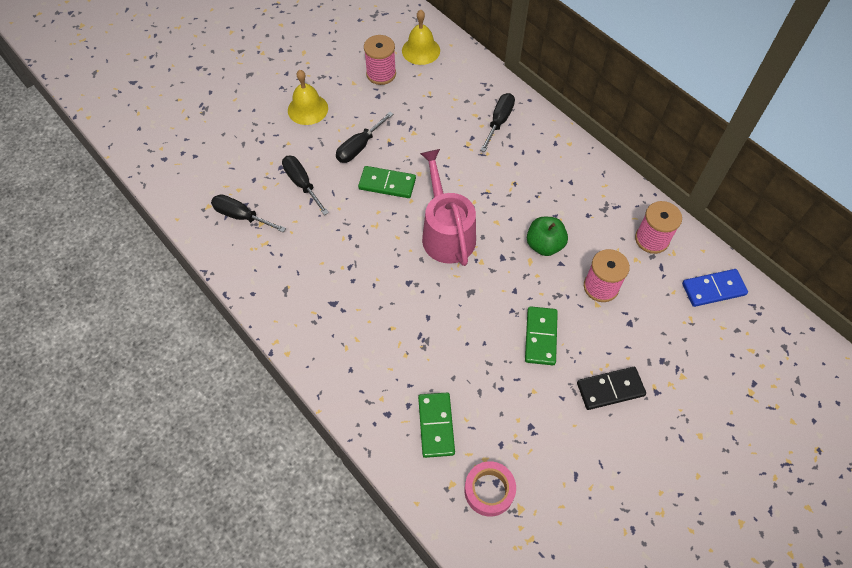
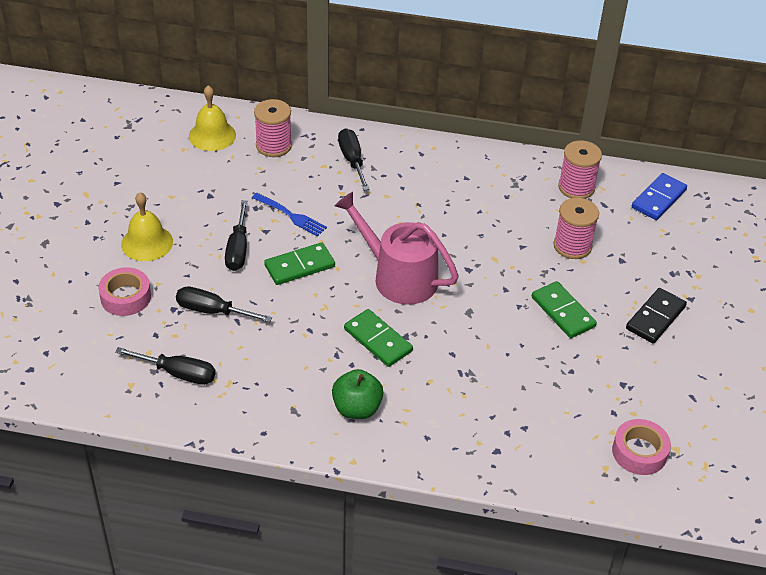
camera: 40 degrees left, 15 degrees down
(241, 216) = (178, 373): black screwdriver -> black screwdriver turned 150 degrees counterclockwise
(260, 141) = (125, 297): none -> pink tape
(381, 74) = (192, 175): pink spool -> pink spool (273, 146)
(416, 141) = (290, 215): none -> blue fork
(436, 425) = (547, 433): green domino -> green domino (378, 340)
(544, 245) = (494, 239): green apple -> green apple (357, 408)

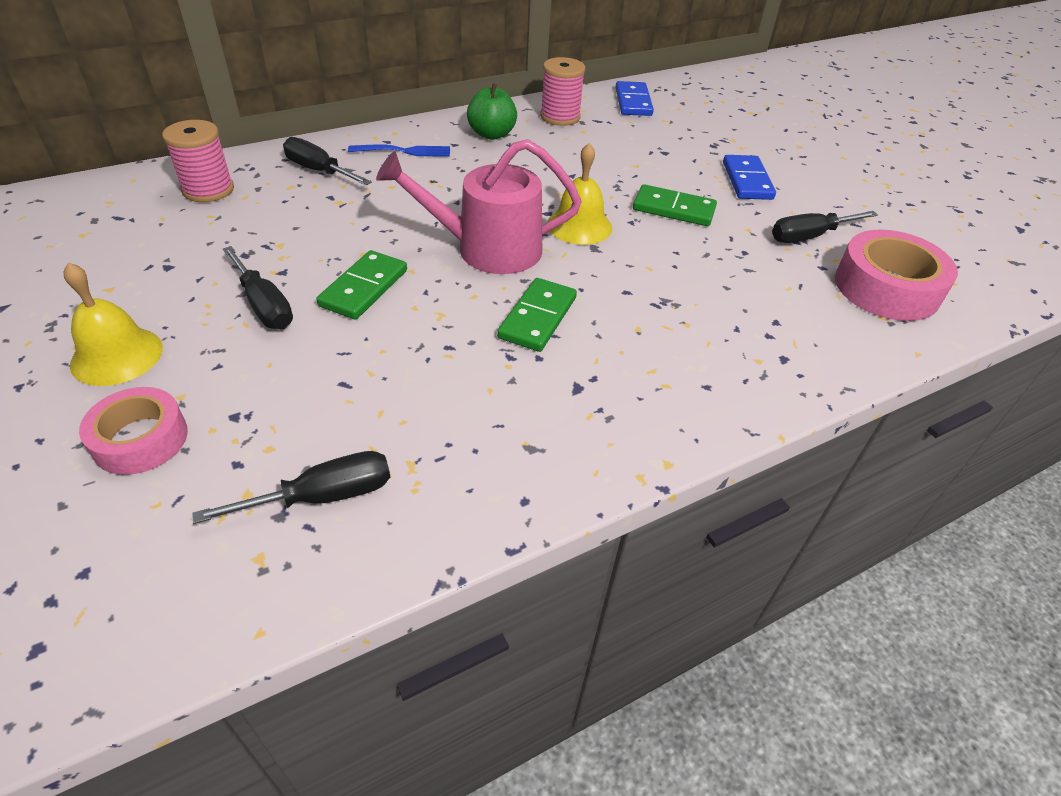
camera: 40 degrees left, 0 degrees up
(212, 135) = (113, 207): yellow bell -> yellow bell (579, 225)
(212, 311) = (297, 390): black screwdriver -> black screwdriver (809, 236)
(290, 215) = (299, 244): blue fork -> blue fork (403, 151)
(357, 408) = (600, 401): green apple -> green apple (491, 134)
(378, 340) = (538, 318): green domino -> green domino turned 75 degrees counterclockwise
(572, 246) = (613, 158): pink spool -> none
(639, 452) = (886, 288): pink tape -> pink tape, size x1.54
(655, 318) = (747, 181): black domino -> blue domino

